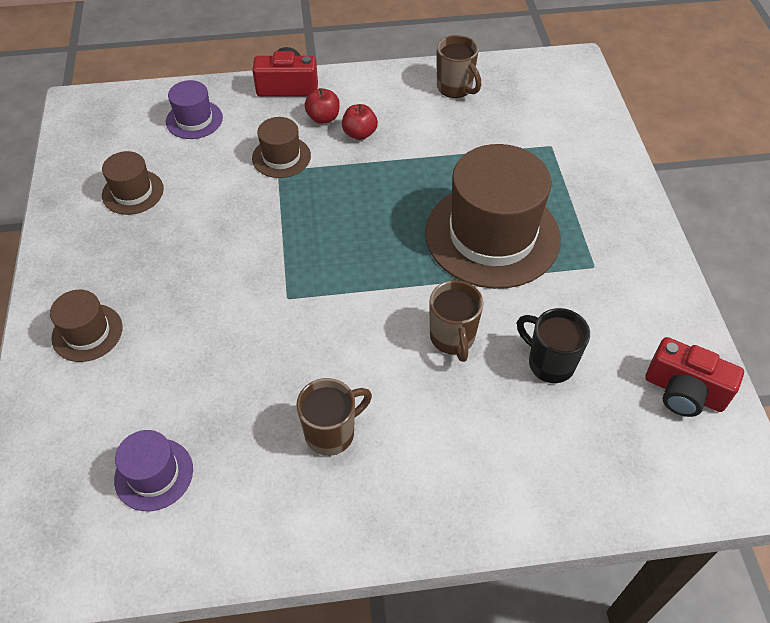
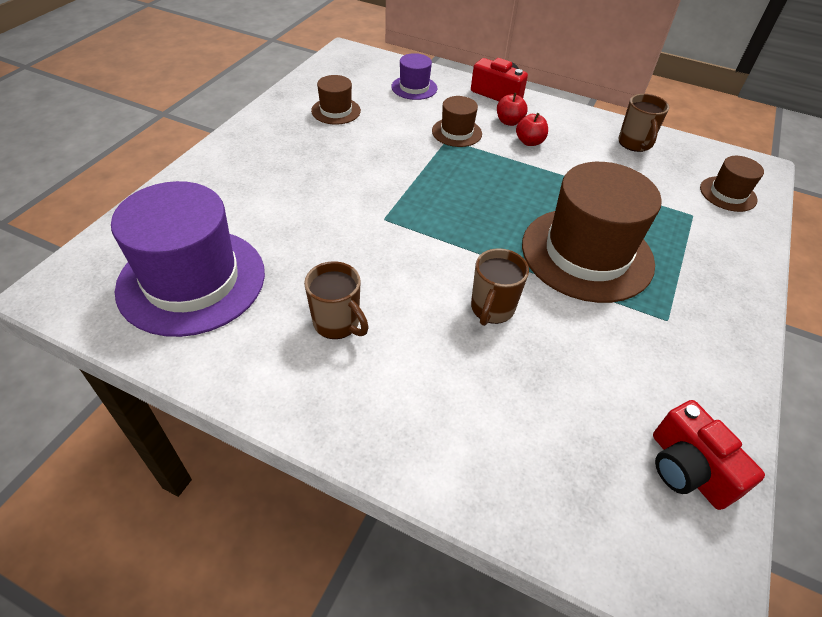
camera: 30 degrees right, 5 degrees down
(87, 332) = (232, 175): brown hat -> brown hat (728, 194)
(154, 474) = (192, 280): purple hat -> purple hat, size x2.12
(331, 433) = (337, 323): brown mug -> brown mug turned 45 degrees clockwise
(549, 363) = (565, 372): black mug -> none

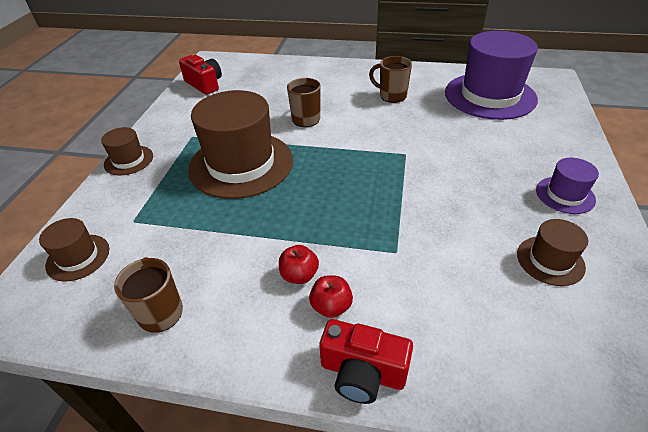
camera: 170 degrees right, 5 degrees down
(414, 87) = (494, 345): purple hat -> purple hat (565, 195)
(456, 132) = (390, 266): brown hat -> brown hat (128, 160)

